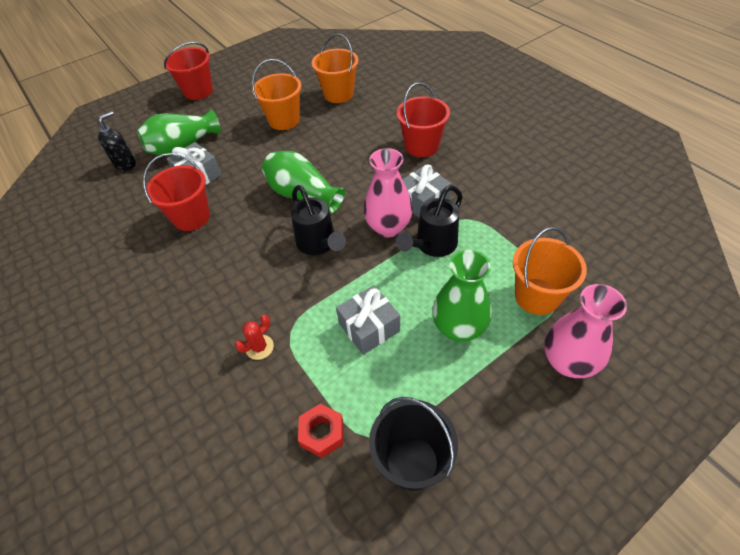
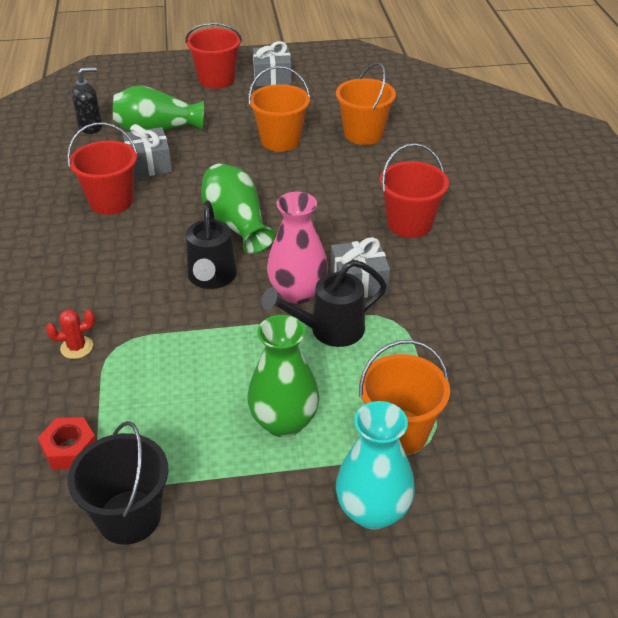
camera: 25 degrees right, 10 degrees down
(369, 327) = (194, 378): grey gift -> grey gift (272, 77)
(568, 362) = (372, 511): pink vase -> turquoise vase

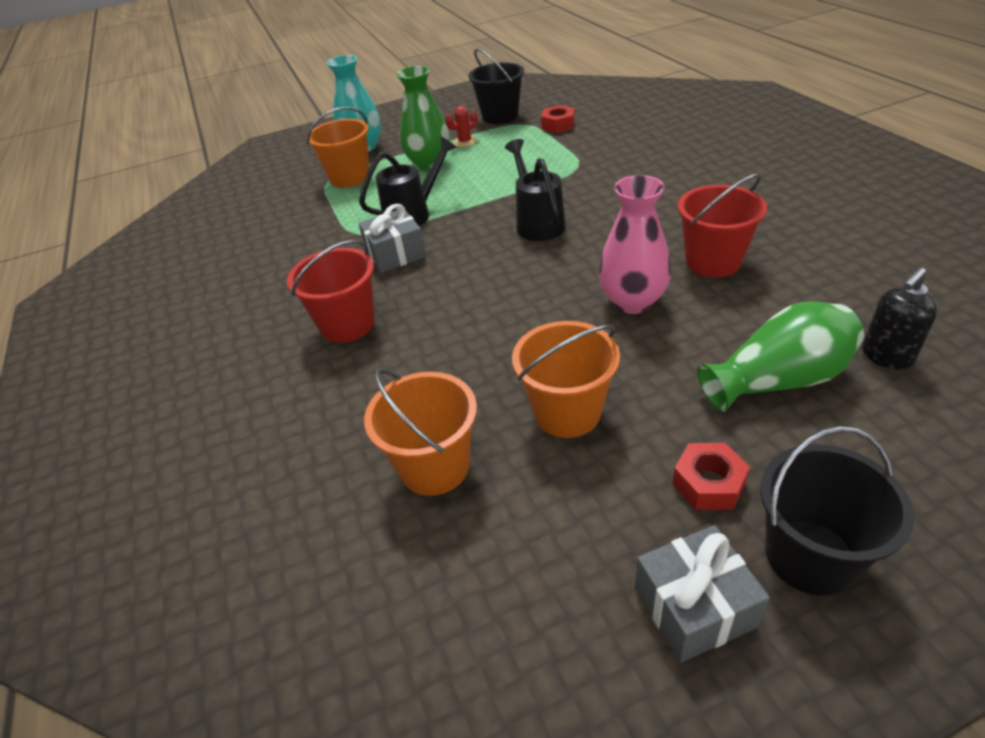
camera: 170 degrees right, 0 degrees up
(77, 347) = (607, 159): red cactus -> red cactus (465, 142)
(149, 164) = (724, 319): grey gift -> none
(216, 79) = (809, 556): red bucket -> black bucket
(234, 104) = (708, 483): none -> red nut
(236, 224) = (548, 275): green vase -> none
(297, 292) = (451, 232): pink vase -> pink vase (632, 302)

